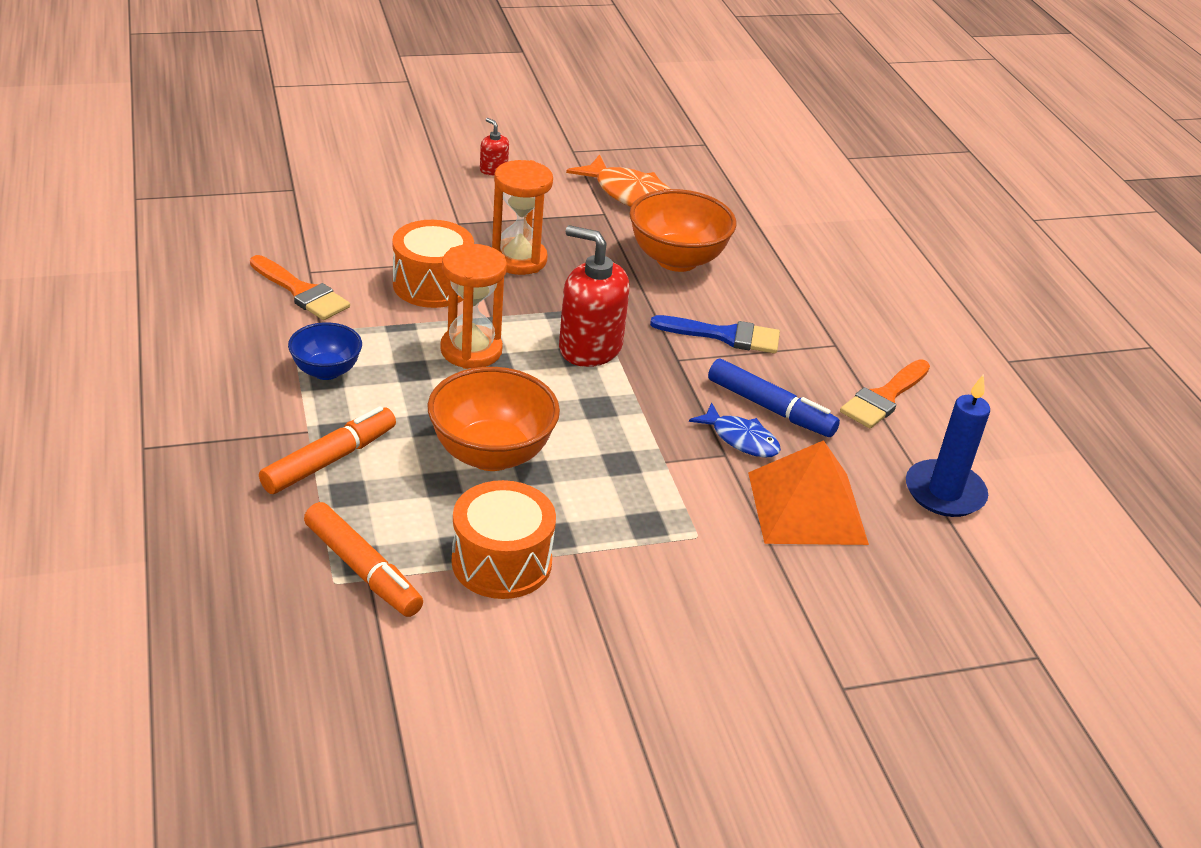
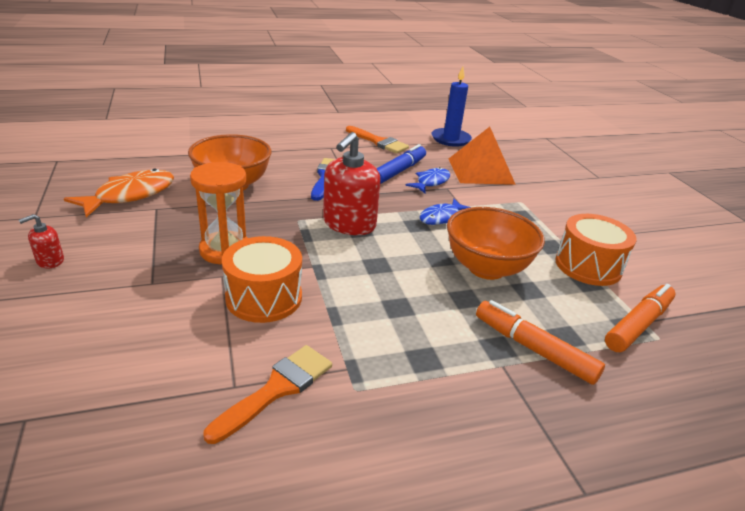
camera: 90 degrees left, 5 degrees down
(326, 371) = (413, 359): blue bowl -> none
(471, 350) = (363, 276): orange hourglass -> none
(623, 433) = (441, 217): none -> blue fish

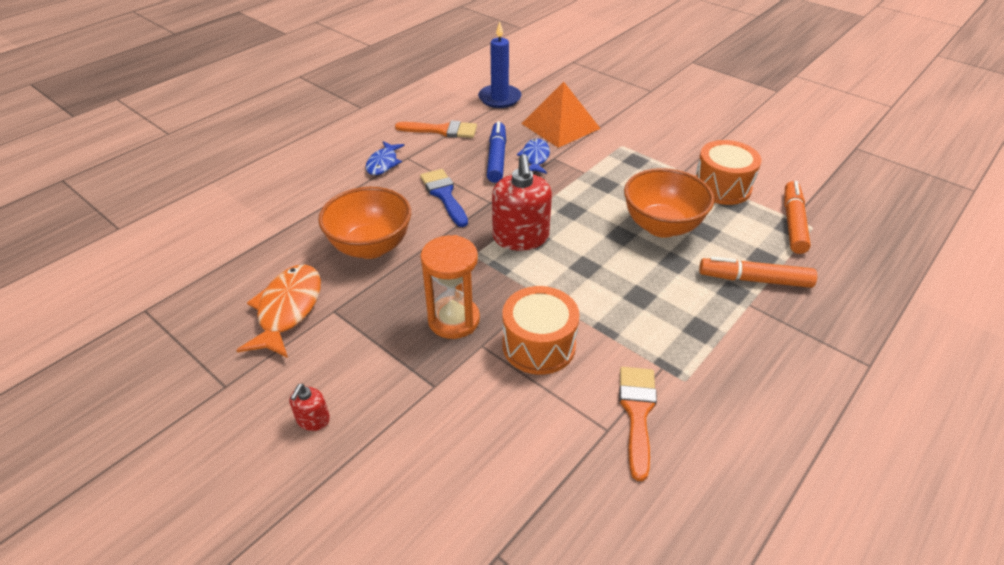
camera: 30 degrees left, 10 degrees up
(441, 217) = (582, 192): blue fish -> blue fish (383, 163)

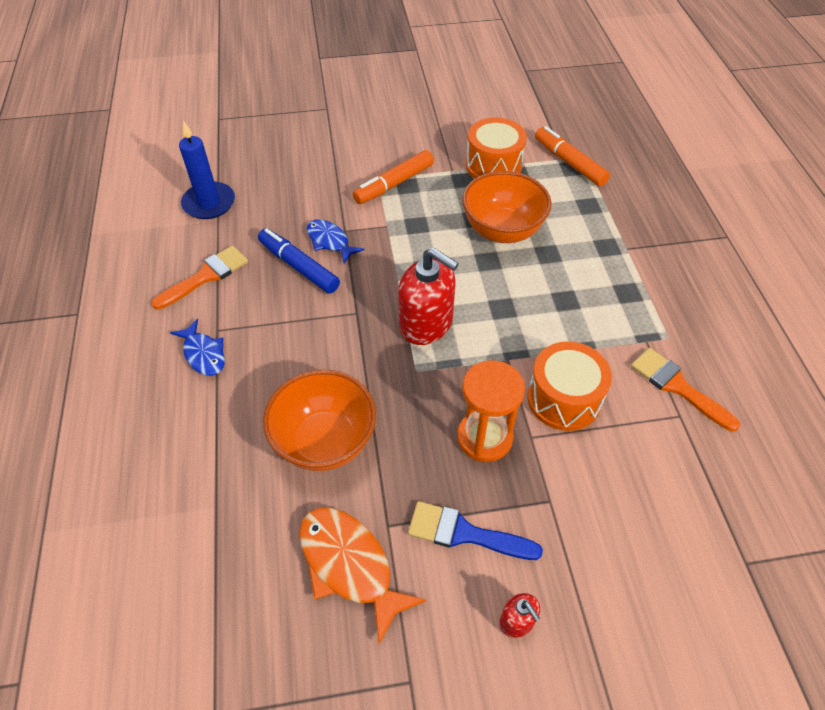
camera: 50 degrees left, 10 degrees up
(444, 195) = (309, 338): blue brush -> blue brush (464, 533)
(560, 126) = (304, 194): orange pyramid -> none
(754, 280) = (606, 227): orange marker -> orange marker (394, 184)

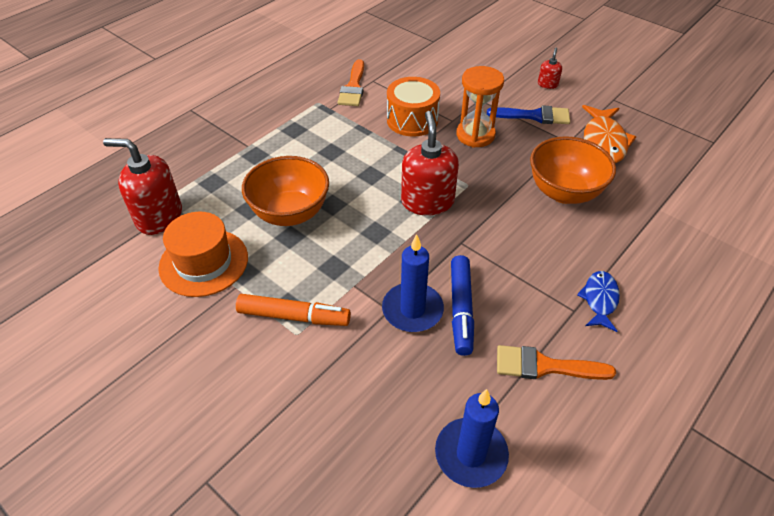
camera: 130 degrees left, 5 degrees down
(330, 241) = (412, 310): blue fish -> blue candle
(464, 533) = (534, 116): blue brush -> blue brush turned 60 degrees counterclockwise
(493, 165) = (204, 262): orange drum -> orange hat
(569, 163) = (159, 217): orange marker -> red soap dispenser

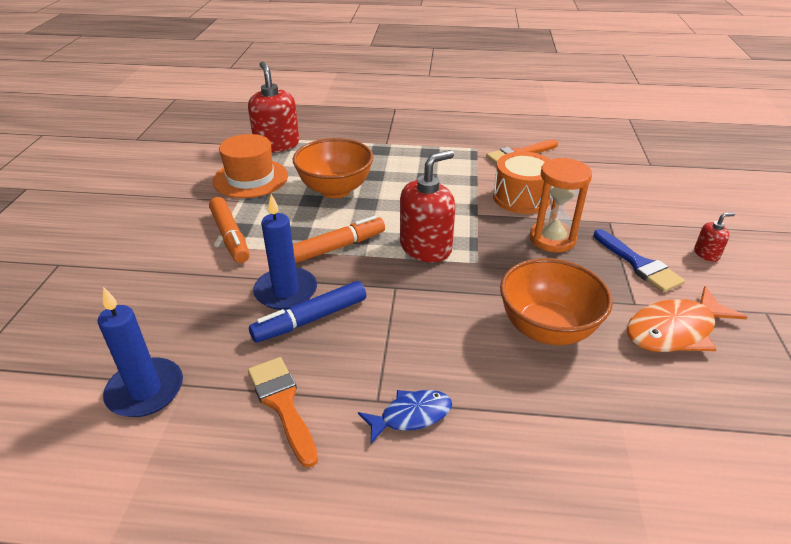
camera: 55 degrees right, 10 degrees down
(379, 252) = (336, 247): none -> orange marker

